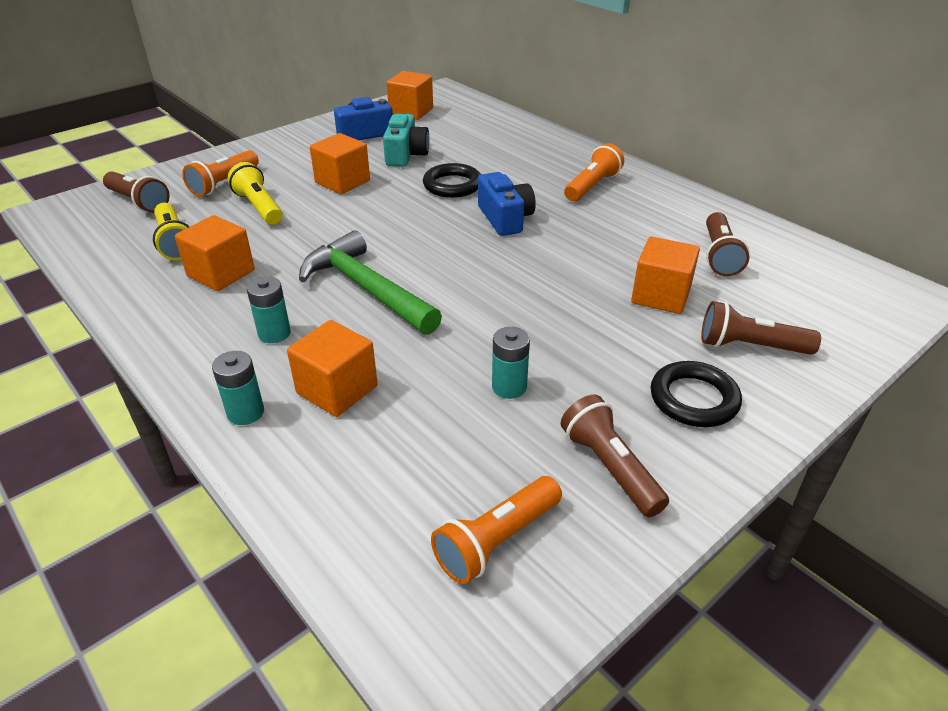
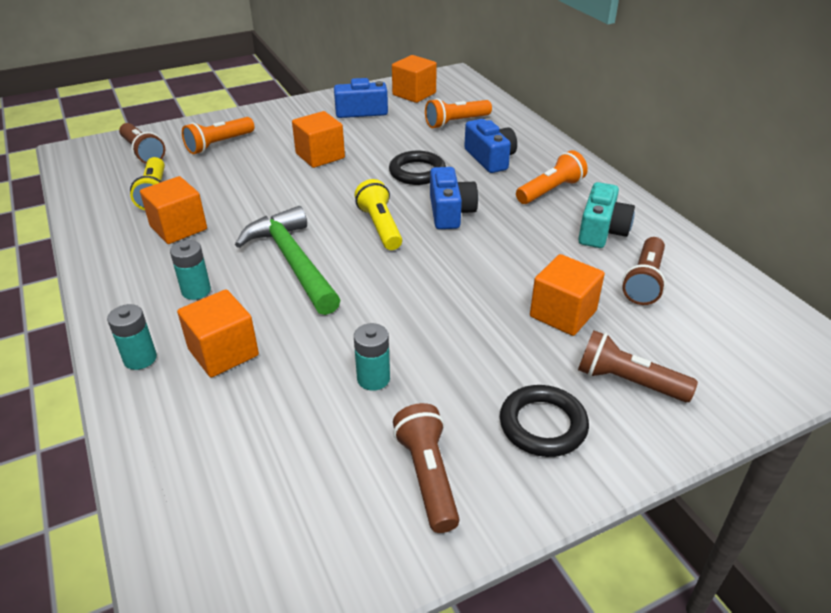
camera: 15 degrees right, 0 degrees up
(259, 207) = (238, 170): yellow flashlight -> yellow flashlight (380, 226)
(406, 155) = (389, 136): turquoise camera -> turquoise camera (601, 231)
(497, 541) = (292, 522): orange flashlight -> orange flashlight (456, 122)
(519, 164) = (490, 158): none -> blue camera

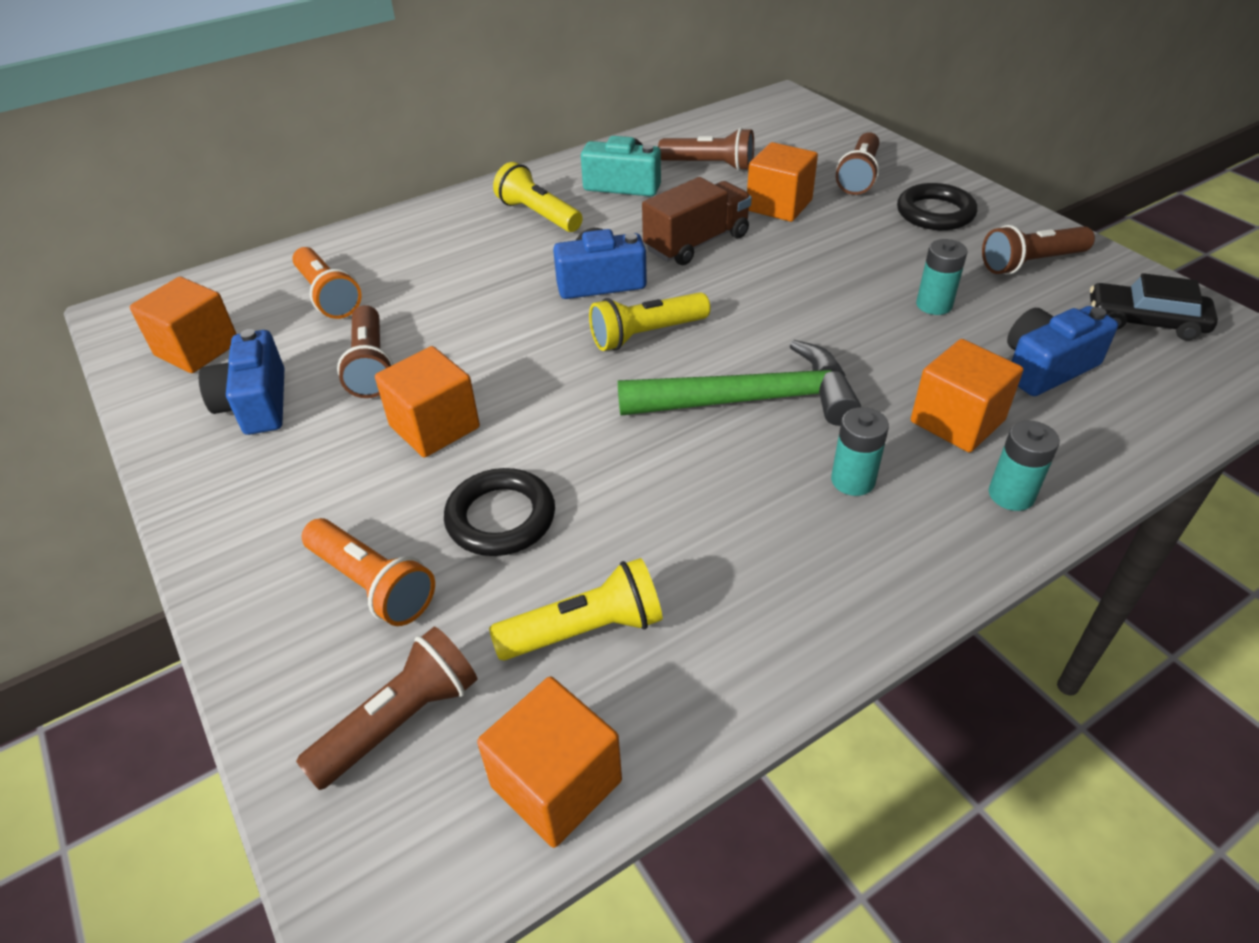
camera: 95 degrees left, 5 degrees up
(178, 228) = (697, 553): orange cube -> orange cube (556, 783)
(292, 261) = (751, 400): green hammer -> green hammer turned 150 degrees counterclockwise
(296, 537) = (1145, 321): none -> black car
(381, 137) = (371, 366): none -> brown flashlight
(417, 172) = (492, 318): black ring -> black ring (501, 518)
(490, 158) = (452, 260): blue camera -> blue camera (1046, 367)
(499, 259) = (696, 243): none -> brown truck
(550, 190) = (538, 215): orange flashlight -> yellow flashlight

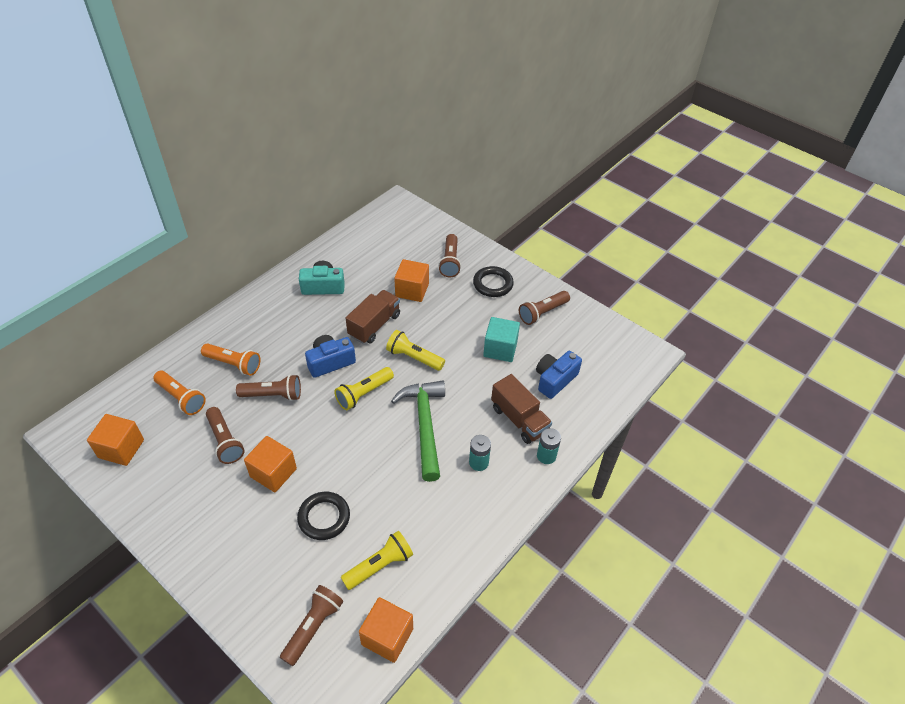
camera: 20 degrees left, 5 degrees up
(256, 404) = (172, 478): blue camera -> none
(373, 584) = (276, 566): orange flashlight -> orange flashlight (234, 364)
(538, 215) = (281, 317): yellow flashlight -> yellow flashlight (413, 357)
(710, 165) = (368, 264): brown flashlight -> brown flashlight (273, 395)
(751, 400) = (424, 425): green hammer -> green hammer turned 75 degrees counterclockwise
(934, 305) = (500, 349): turquoise battery -> turquoise cube
(957, 421) = (519, 419): orange cube -> brown truck
(1145, 321) = (596, 343): black car -> none

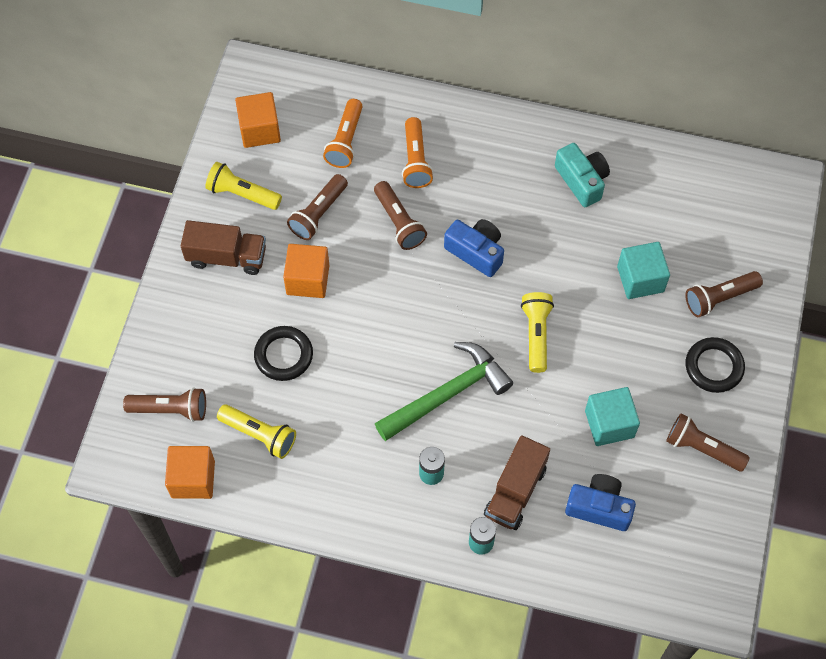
camera: 65 degrees right, 15 degrees up
(364, 394) = (453, 310): yellow flashlight -> yellow flashlight (242, 194)
(374, 325) = (558, 268): brown truck -> brown truck (226, 257)
(412, 290) = (640, 279): orange cube -> turquoise cube

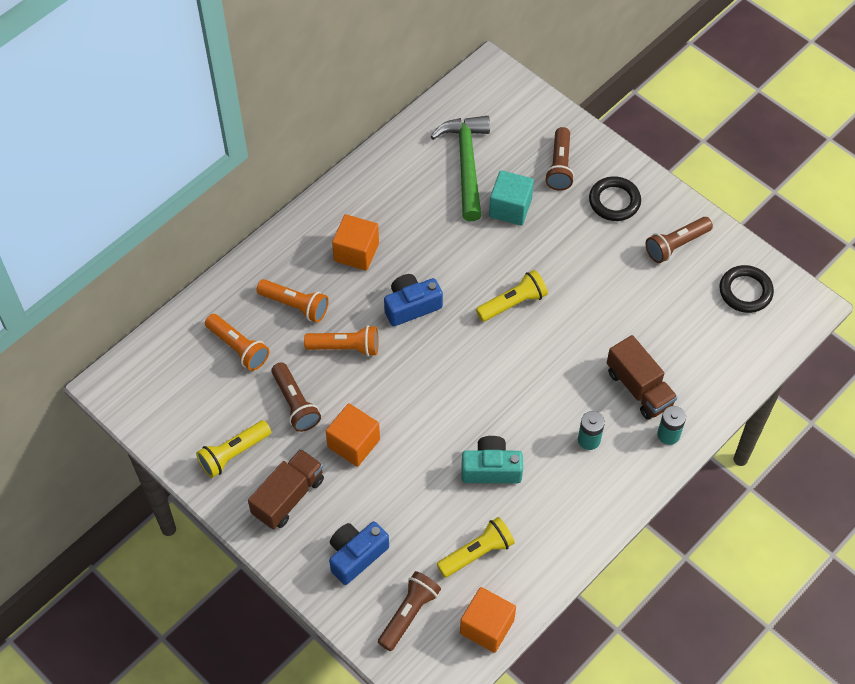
camera: 60 degrees left, 5 degrees down
(260, 130) = (178, 408): orange cube -> orange cube (356, 252)
(283, 355) = (414, 497): black ring -> black ring (745, 291)
(399, 222) = (345, 347): brown flashlight -> orange flashlight
(448, 393) = (526, 392): green hammer -> green hammer (466, 164)
(536, 334) = (513, 303): yellow flashlight -> yellow flashlight turned 120 degrees clockwise
(582, 181) = (397, 199): turquoise camera -> turquoise camera (491, 469)
(599, 507) = (685, 338): blue camera -> blue camera (356, 555)
(609, 424) = (620, 294): turquoise cube -> none

